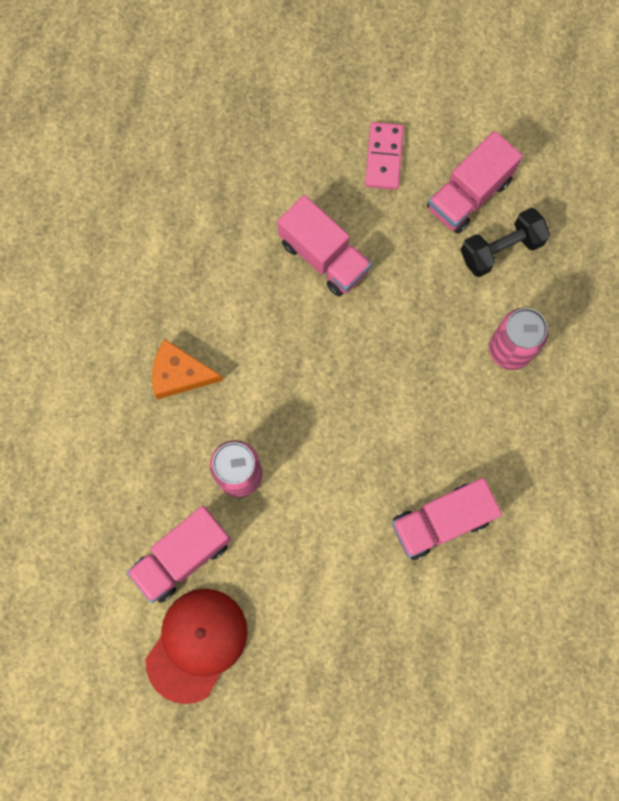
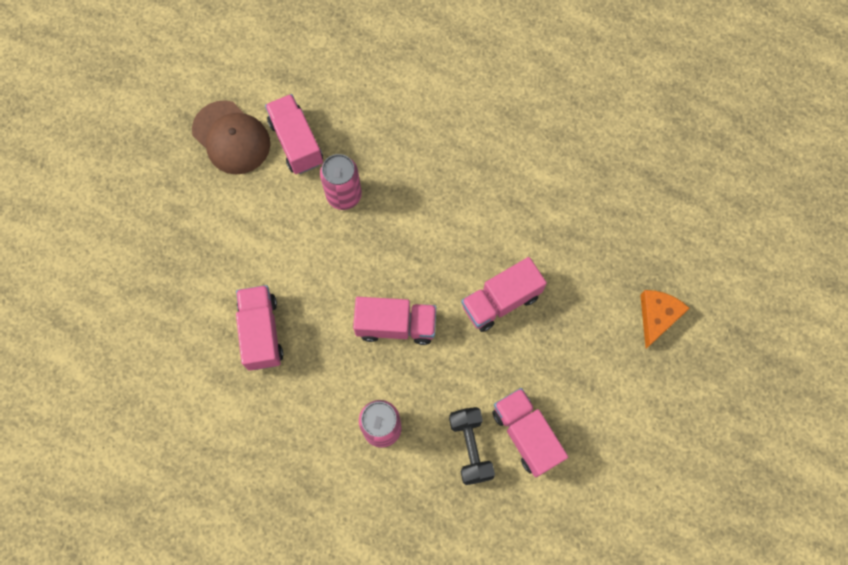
camera: 105 degrees right, 5 degrees down
(180, 374) = (433, 171): orange cheese -> orange cheese (657, 317)
(196, 644) = (231, 137): red cap -> brown cap
(384, 157) = (576, 373): pink domino -> none
(386, 366) = (396, 325): none -> pink truck

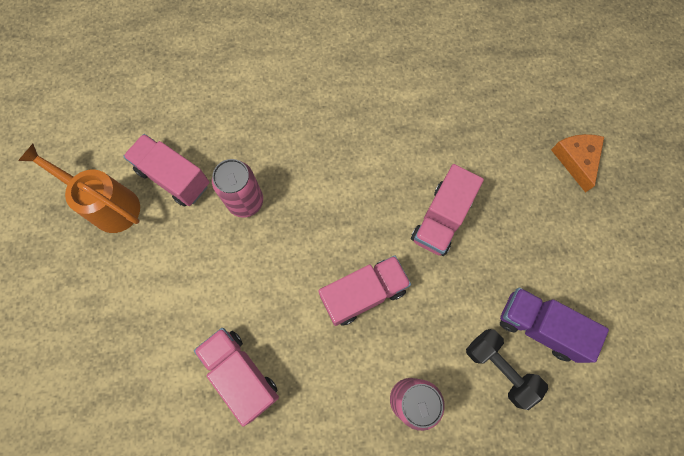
camera: 30 degrees left, 0 degrees up
(231, 137) = (108, 205): brown cap -> orange watering can
(526, 435) = (539, 326): pink truck -> purple truck

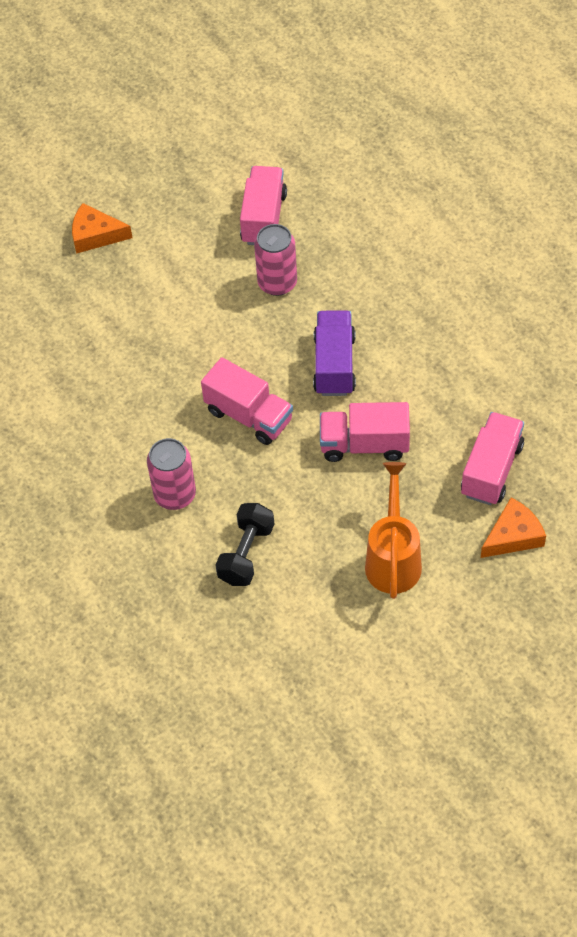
camera: 65 degrees right, 15 degrees down
(89, 326) = (95, 235): none -> orange cheese
(108, 205) = (206, 187): orange watering can -> orange watering can (393, 559)
(241, 374) = (121, 360): pink truck -> pink truck (491, 470)
(539, 326) = (307, 570): purple truck -> purple truck (334, 364)

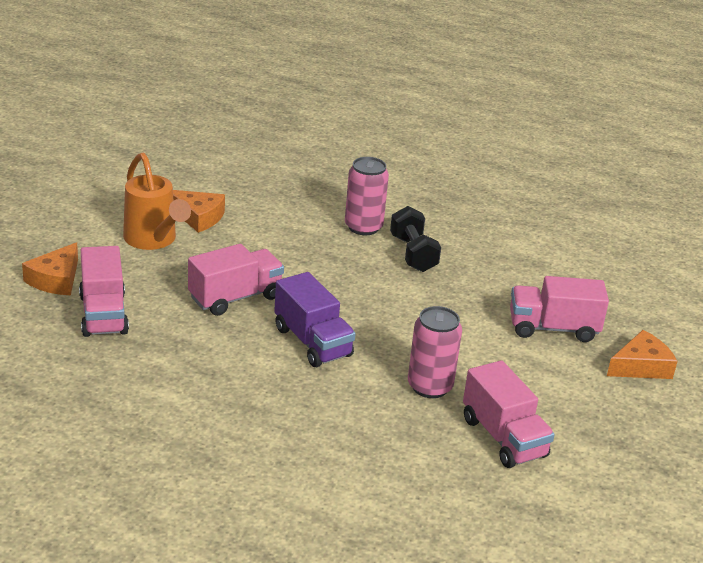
camera: 140 degrees right, 25 degrees down
(246, 553) = (275, 213): black dumbbell -> black dumbbell (413, 254)
(249, 415) = (354, 286): pink truck -> pink truck (553, 328)
(327, 579) = (198, 217): none -> orange cheese

